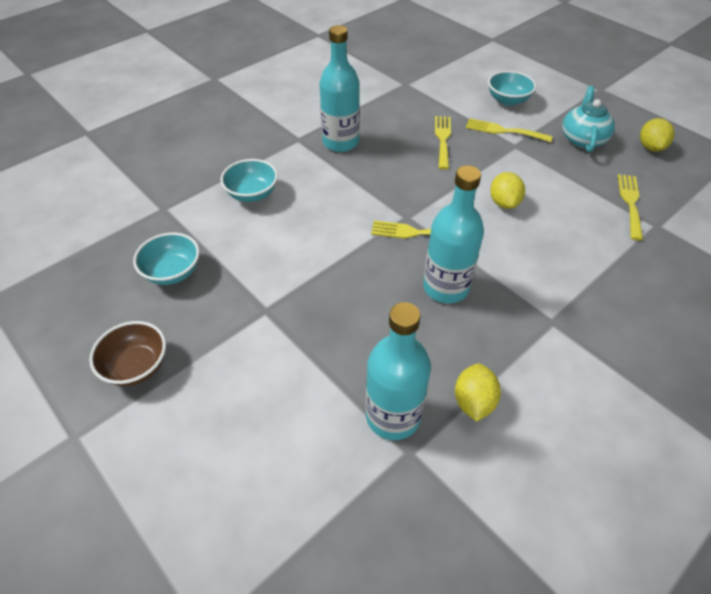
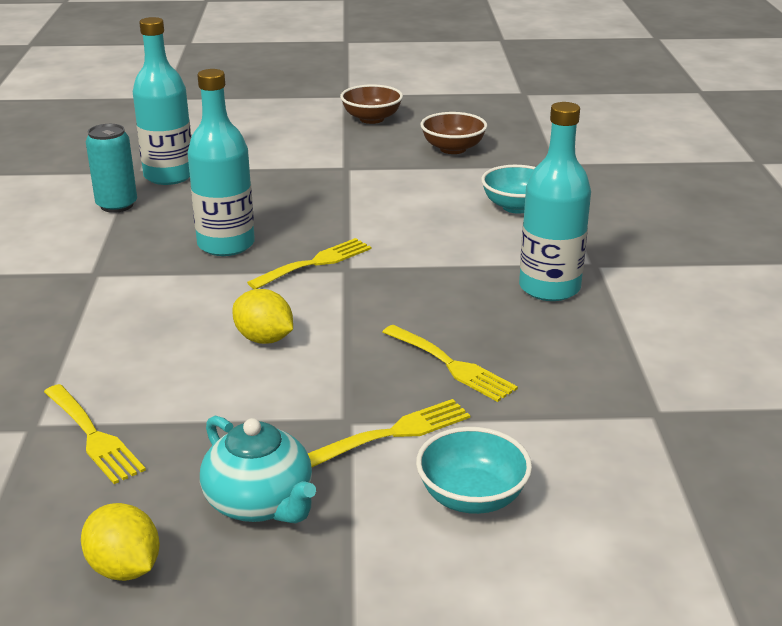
camera: 130 degrees right, 20 degrees down
(173, 272) = (453, 149): turquoise bowl -> brown bowl
(473, 401) = (117, 205): yellow lemon -> turquoise can

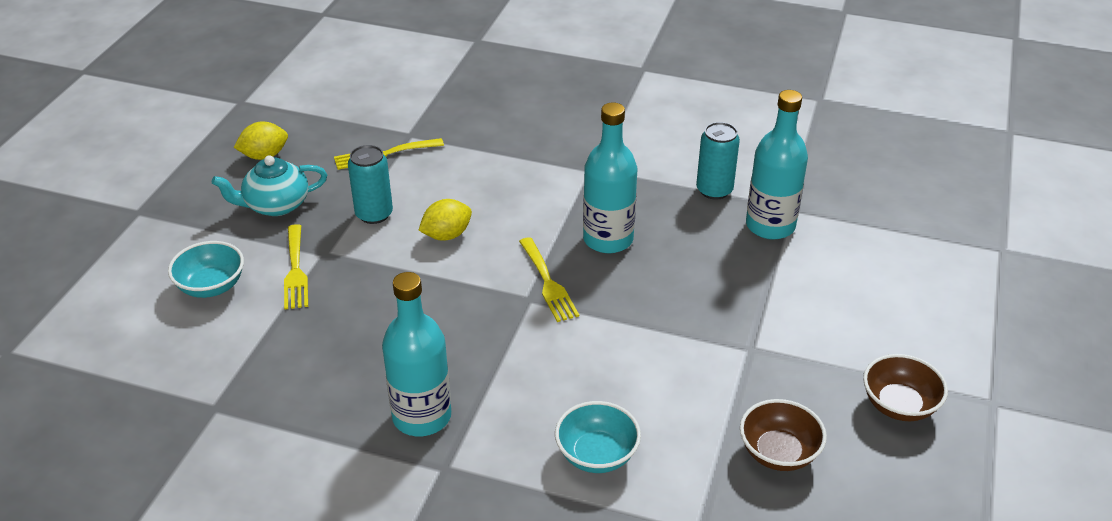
camera: 110 degrees right, 10 degrees up
(245, 404) = (374, 214): none -> turquoise can
(452, 365) = (349, 319): yellow fork -> none

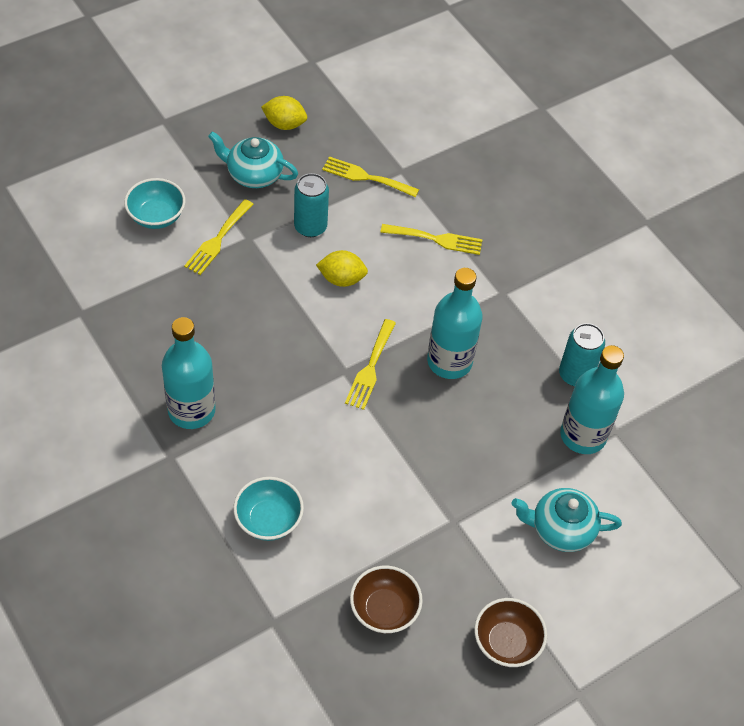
camera: 35 degrees right, 15 degrees up
(495, 164) = (436, 239): none -> yellow fork
(835, 298) = (561, 529): none -> turquoise teapot

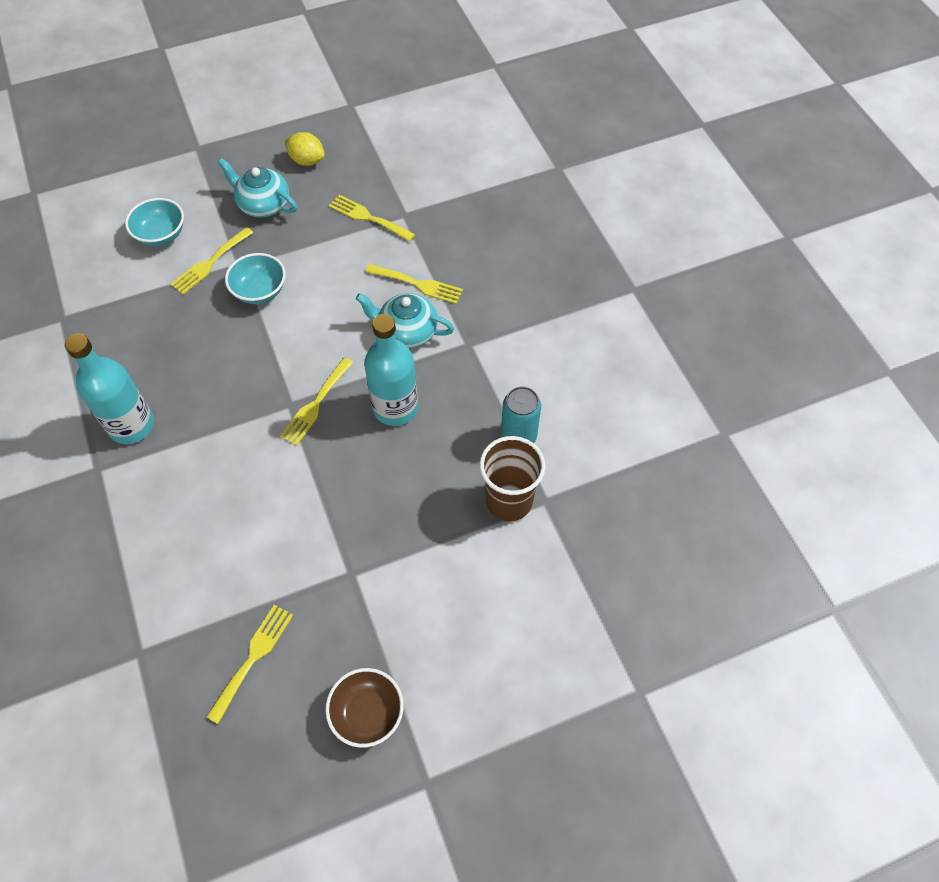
camera: 15 degrees right, 5 degrees up
(268, 520) = (169, 546): turquoise bowl -> turquoise bowl (260, 291)
(310, 227) = (301, 259): turquoise can -> none
(341, 279) = (315, 313): yellow lemon -> none
(384, 610) = (253, 657): brown bowl -> yellow fork
(561, 529) = (458, 598): turquoise teapot -> turquoise teapot (407, 331)
(583, 435) = (509, 501): turquoise bottle -> brown cup

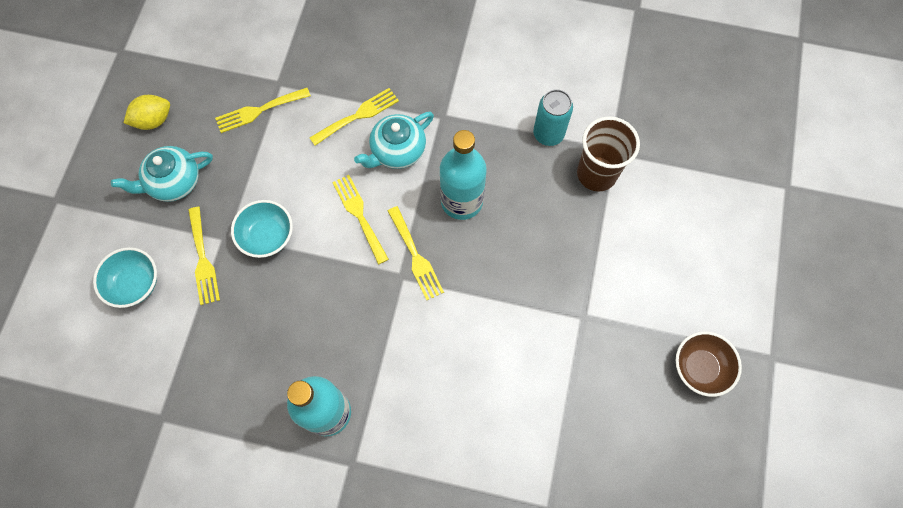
camera: 55 degrees left, 10 degrees up
(253, 657) = (607, 425): yellow fork -> yellow fork (359, 215)

